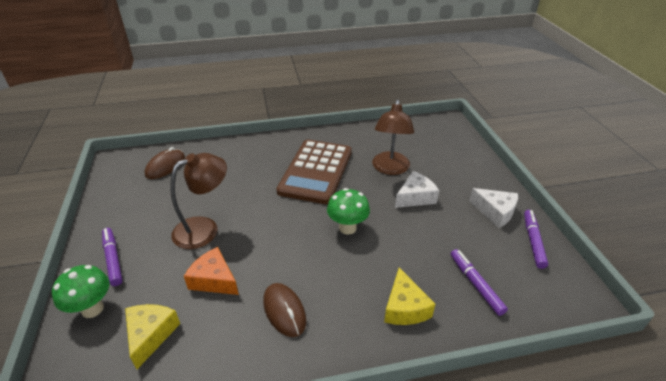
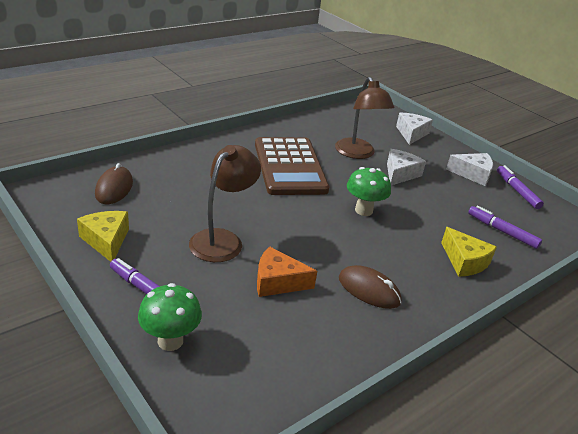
camera: 30 degrees left, 5 degrees down
(151, 335) = (259, 345): yellow cheese -> yellow cheese (106, 241)
(463, 156) = (411, 134): none -> white cheese

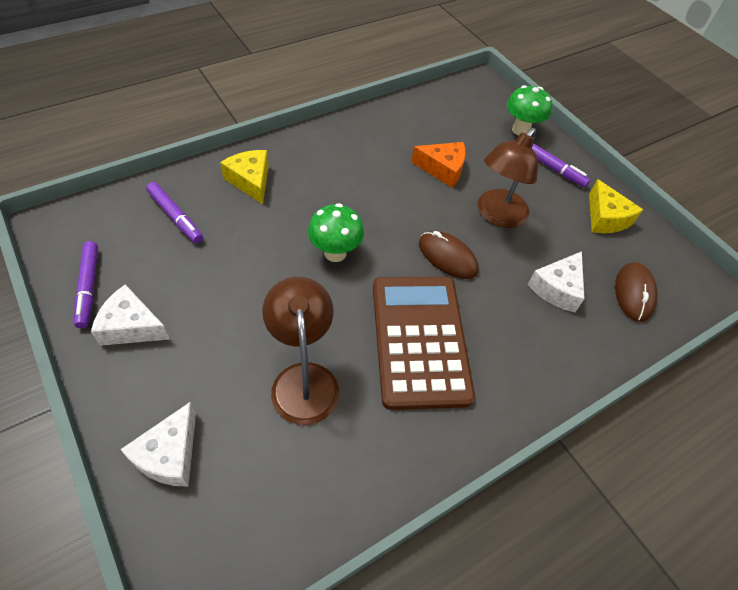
camera: 175 degrees left, 20 degrees up
(369, 290) = (362, 158): brown mouse -> brown mouse (447, 257)
(400, 174) = (253, 326): white cheese -> white cheese (557, 288)

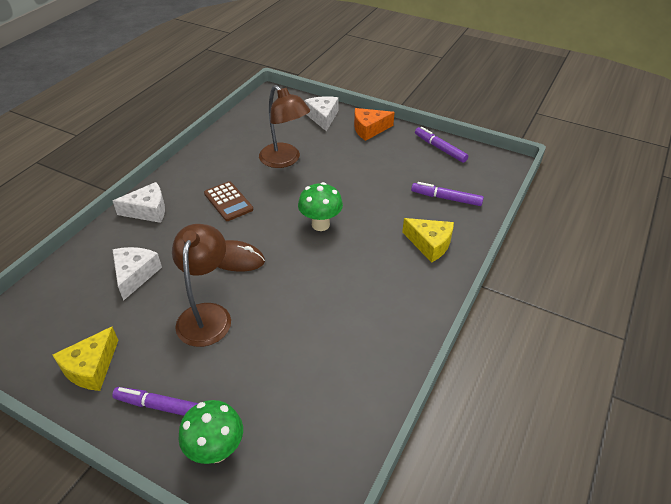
camera: 155 degrees right, 10 degrees down
(132, 326) = (396, 144): white cheese -> white cheese (148, 210)
(420, 340) = (228, 201): brown calculator -> brown calculator, size x0.50
(442, 169) = (282, 339): orange cheese -> orange cheese (369, 129)
(605, 218) = (91, 367): yellow cheese -> yellow cheese turned 105 degrees counterclockwise
(634, 293) = (63, 301): brown mouse -> none

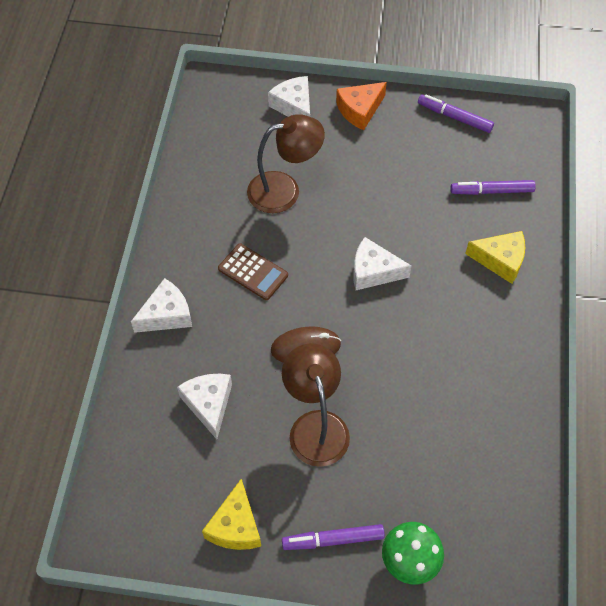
camera: 20 degrees left, 15 degrees up
(285, 160) = (284, 190): brown lamp -> brown lamp turned 45 degrees counterclockwise
(320, 224) = (373, 271): green mushroom -> white cheese

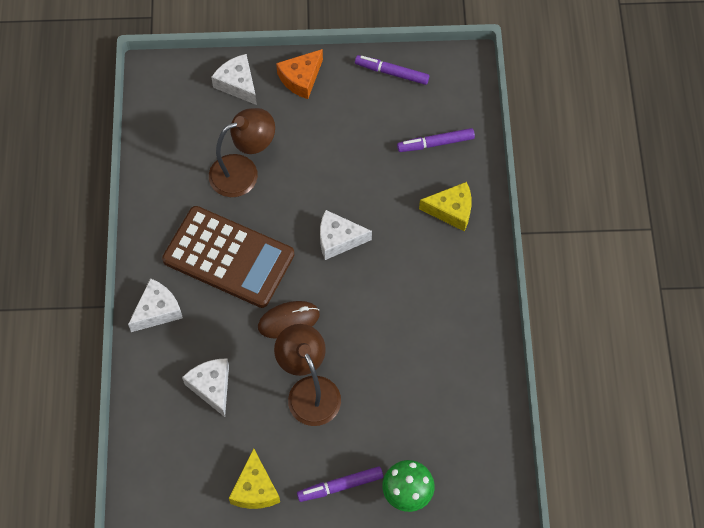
camera: 10 degrees left, 5 degrees up
(253, 272) = (228, 257): brown calculator -> brown calculator, size x2.01

